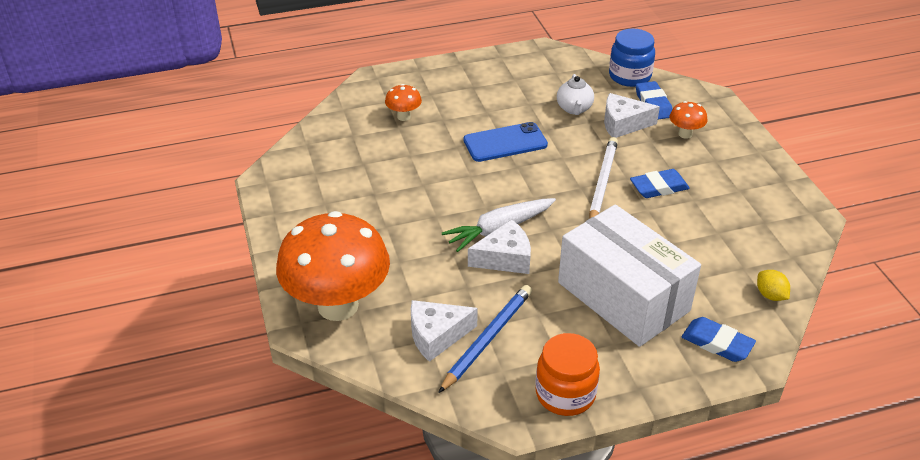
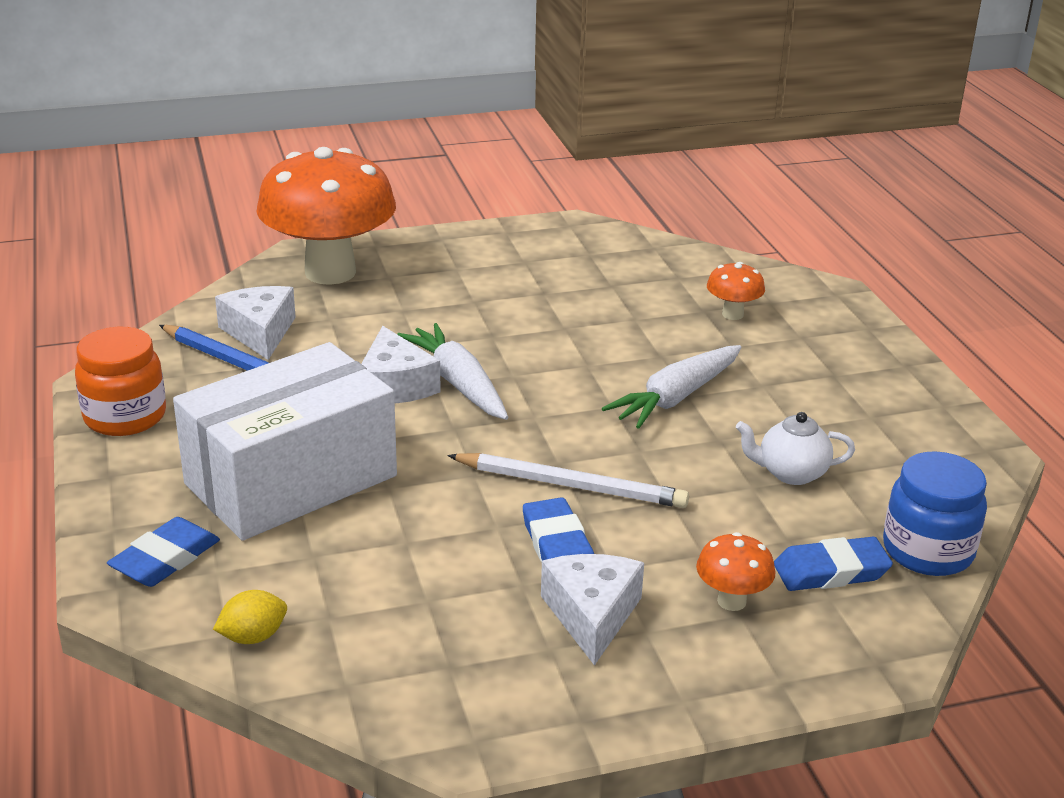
camera: 90 degrees right, 10 degrees down
(505, 143) = (675, 398): blue phone -> white carrot
(623, 124) = (753, 525): white cheese -> white cheese (592, 615)

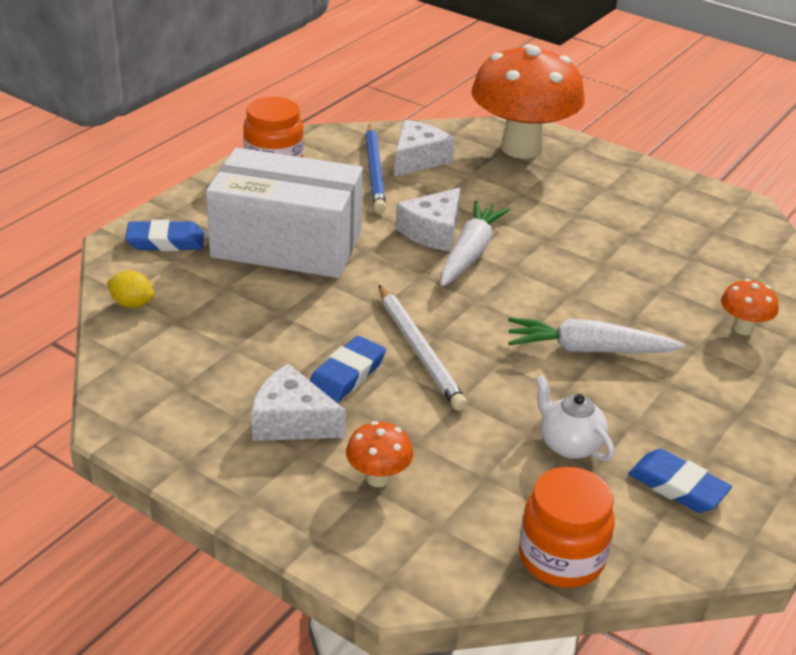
camera: 50 degrees right, 5 degrees up
(592, 615) = (291, 421): white cheese -> white cheese turned 120 degrees counterclockwise
(831, 571) = (471, 514): blue eraser -> blue eraser (677, 486)
(927, 551) = (561, 558): blue jar -> orange jar

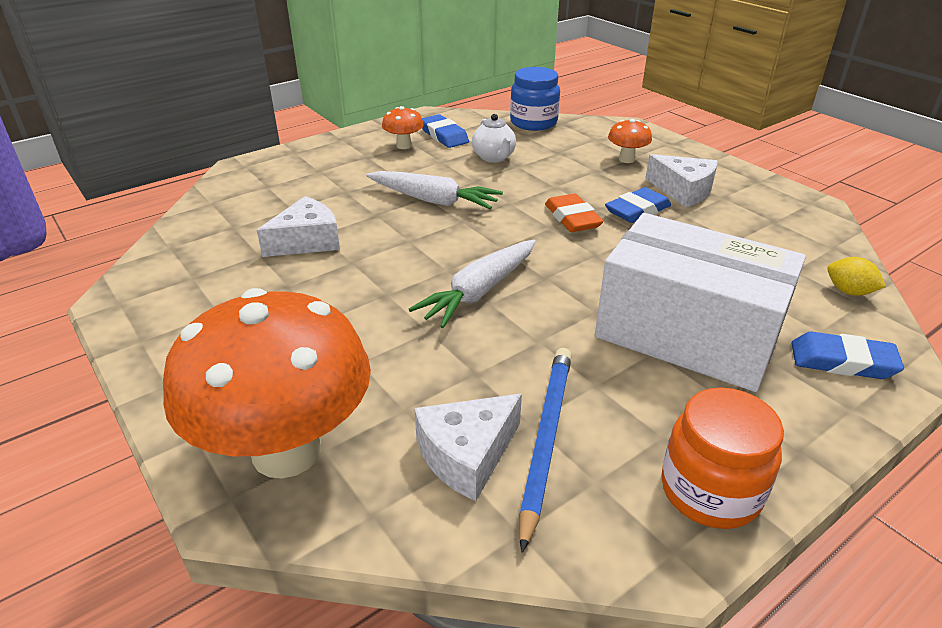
camera: 160 degrees left, 0 degrees up
(419, 350) = (572, 218): white pencil -> orange eraser
(433, 231) = (507, 324): white cheese -> white cheese (307, 241)
(561, 558) = (533, 123): orange jar -> blue jar
(743, 328) = (294, 197): orange mushroom -> orange mushroom (404, 146)

